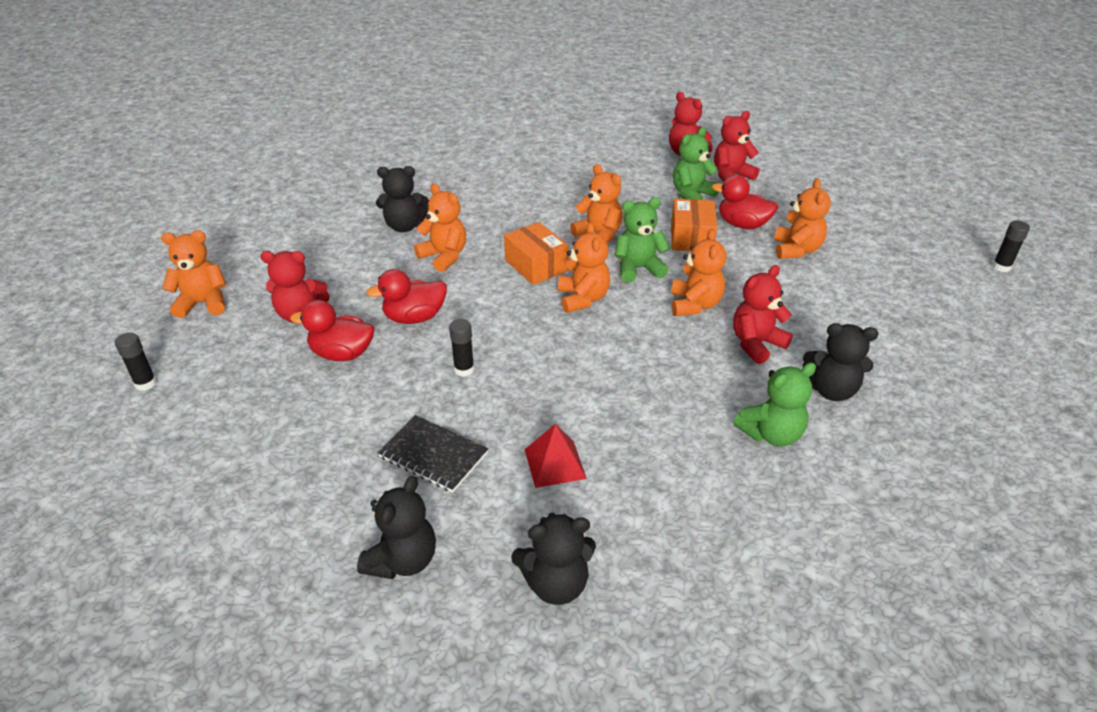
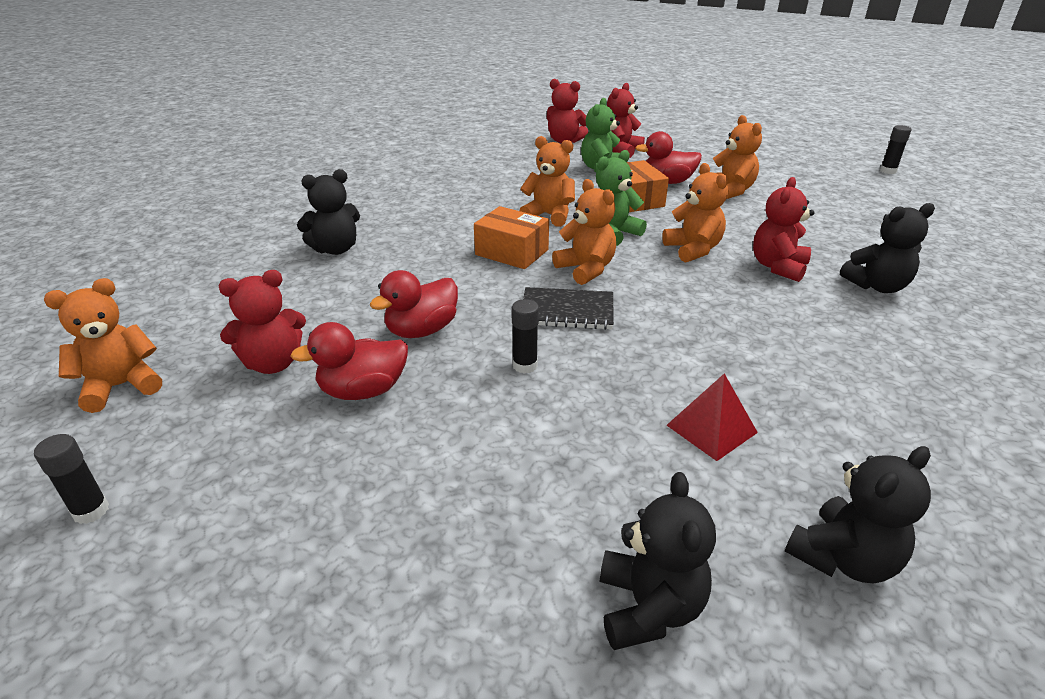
camera: 25 degrees left, 5 degrees down
(433, 455) = (572, 466): black notebook -> black notebook (567, 311)
(444, 256) = (405, 266): orange teddy bear -> none
(771, 434) = (872, 335): green teddy bear -> none

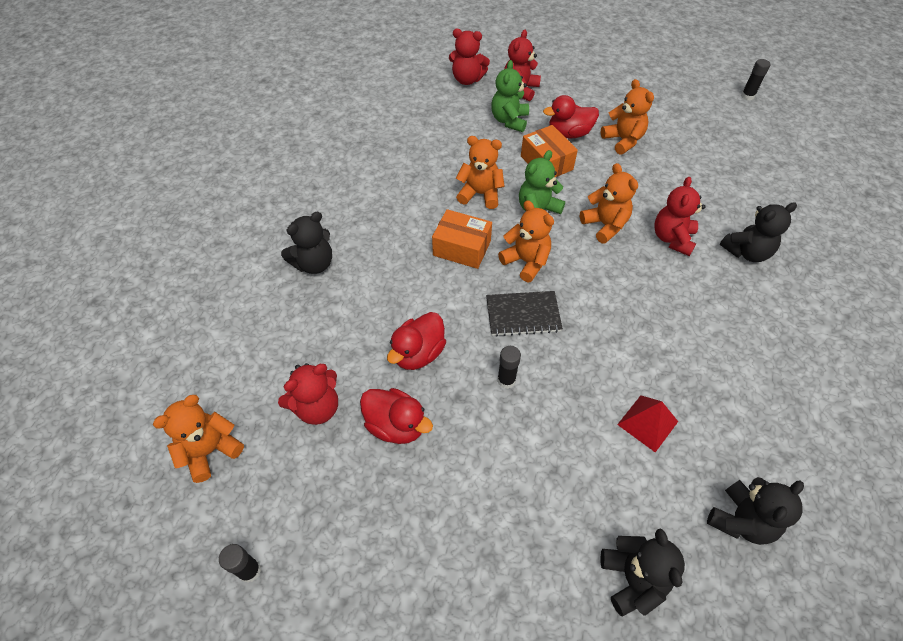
camera: 10 degrees left, 20 degrees up
(363, 391) = (396, 425): red duck -> red duck turned 120 degrees counterclockwise

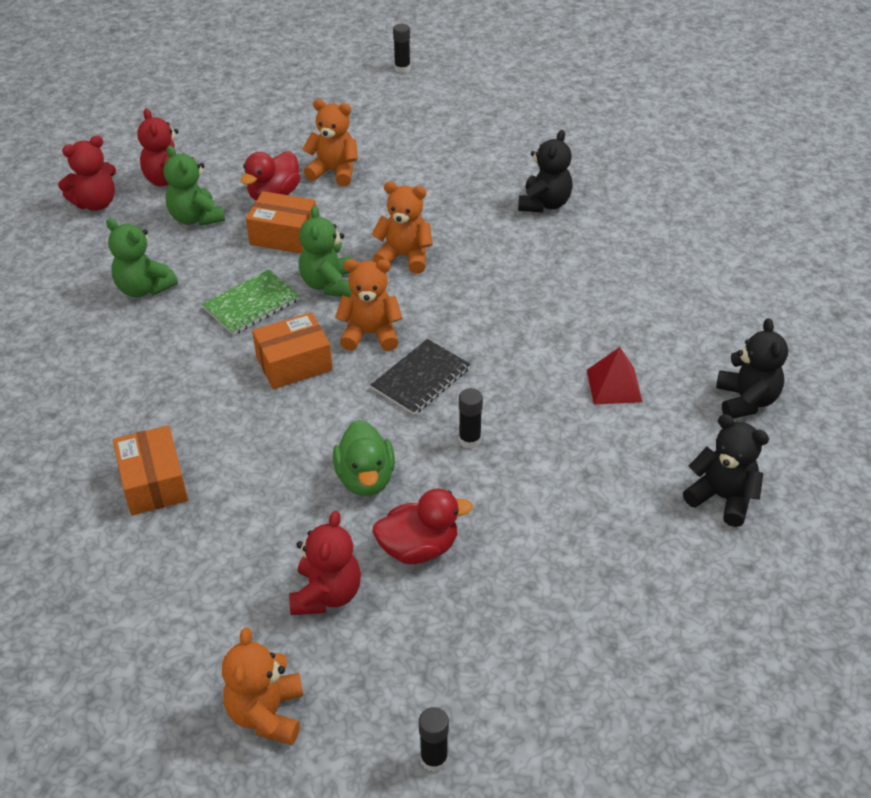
camera: 45 degrees left, 10 degrees down
(314, 264) = (153, 483): black teddy bear -> orange box
(418, 353) = (365, 478): red duck -> green duck
(436, 145) = (144, 288): none -> green teddy bear
(480, 194) = (251, 304): orange teddy bear -> green notebook
(672, 238) = (474, 231): red teddy bear -> none

